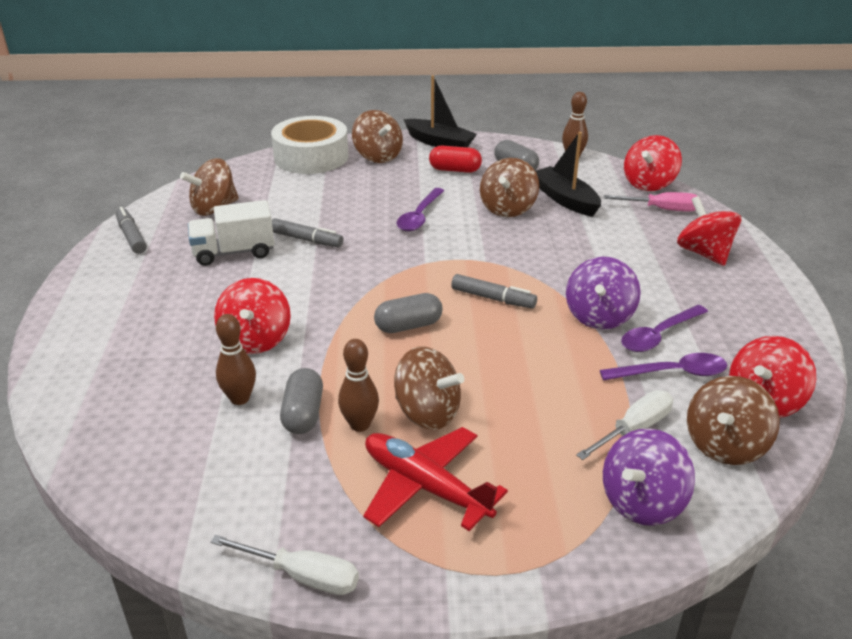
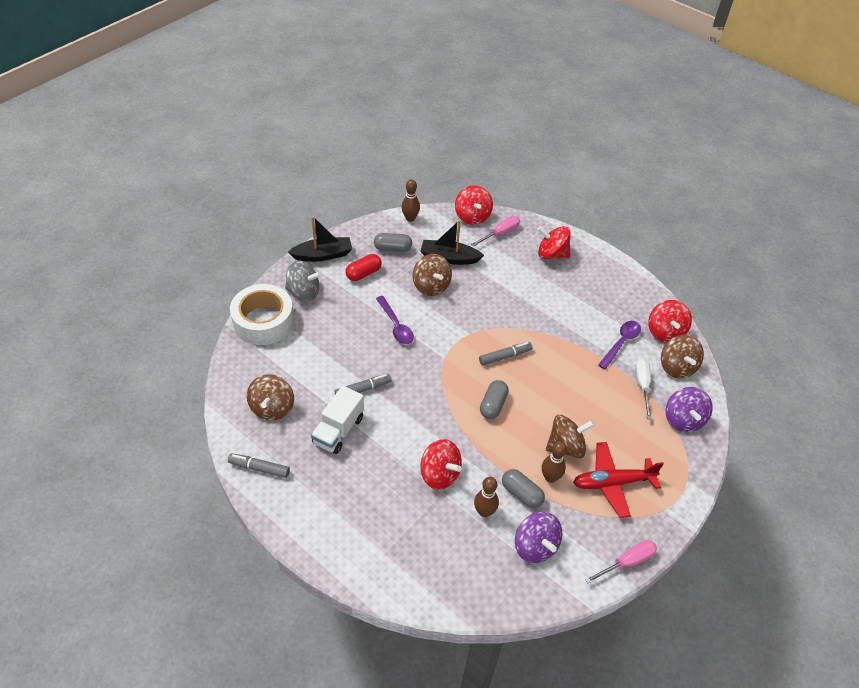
camera: 50 degrees left, 15 degrees up
(302, 576) = (627, 562): white screwdriver -> pink screwdriver
(377, 156) = (303, 292): brown spinning top -> grey spinning top
(599, 316) = (559, 331): purple spinning top -> purple spinning top (535, 546)
(658, 336) = (593, 325): purple spoon -> none

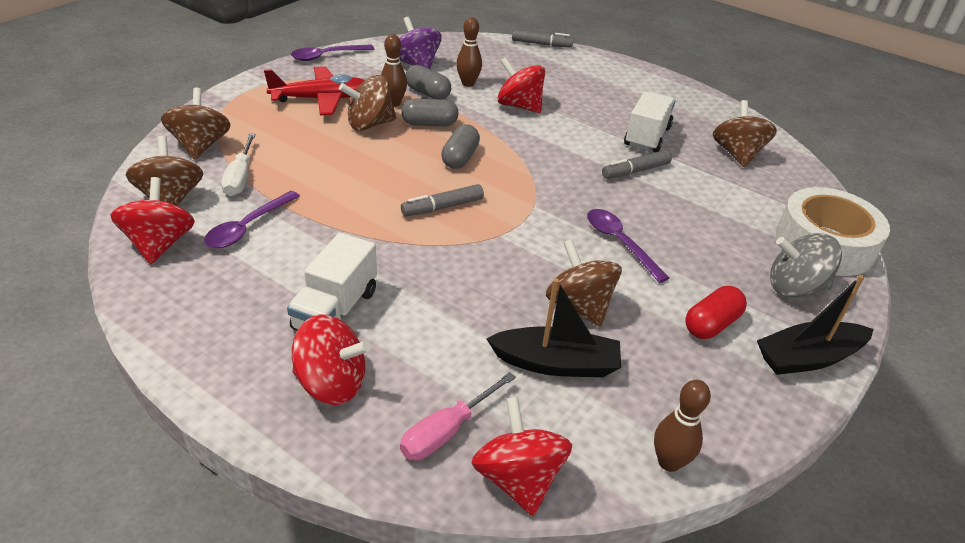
camera: 175 degrees right, 10 degrees down
(259, 468) = (715, 111): grey marker -> grey marker (541, 44)
(393, 248) = (678, 379): grey capsule -> grey capsule (429, 124)
(557, 288) = (336, 310): none -> white truck
(627, 562) = (326, 56): pink screwdriver -> purple spoon
(683, 419) = (201, 146): purple spinning top -> brown spinning top

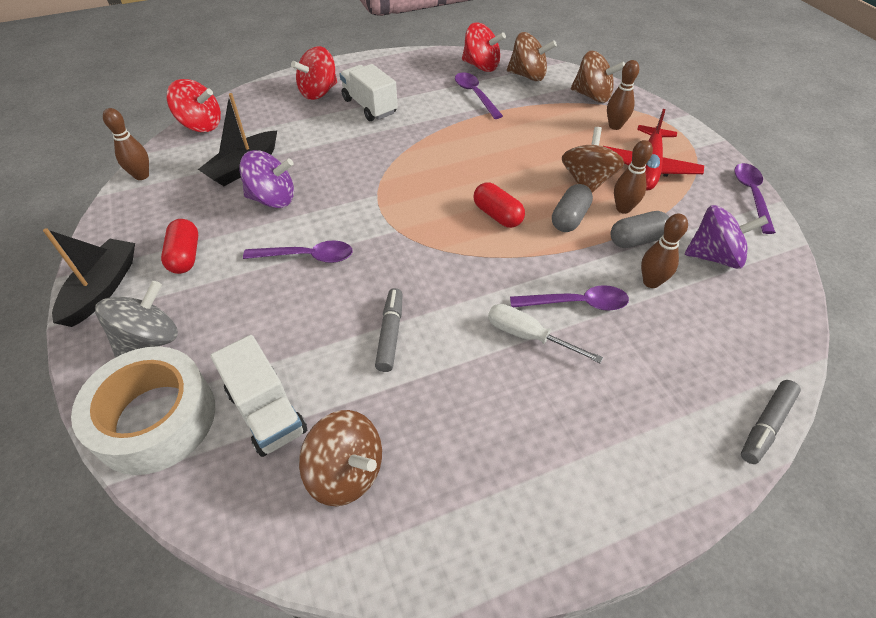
camera: 125 degrees right, 10 degrees up
(240, 177) = (537, 103): white screwdriver -> white screwdriver (528, 336)
(259, 124) = (615, 126): none -> brown bowling pin
(442, 207) = (433, 179): grey marker -> none
(446, 431) = (251, 115): pink screwdriver -> none
(460, 158) = (497, 215): grey capsule -> red capsule
(519, 106) = (577, 303): red spinning top -> purple spoon
(579, 306) = (272, 199): brown spinning top -> purple spinning top
(647, 137) = (445, 392): white truck -> white truck (267, 411)

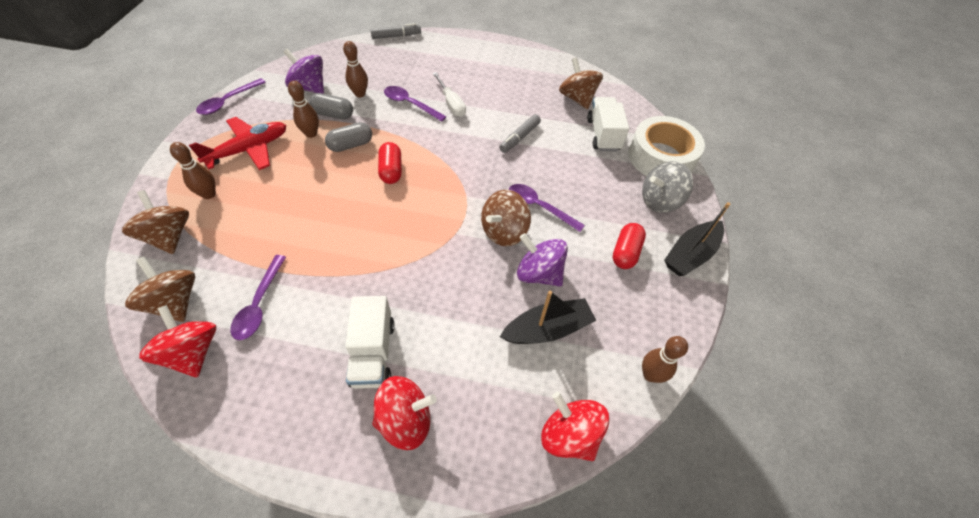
camera: 150 degrees left, 5 degrees up
(587, 181) = (303, 162): brown spinning top -> brown spinning top (504, 231)

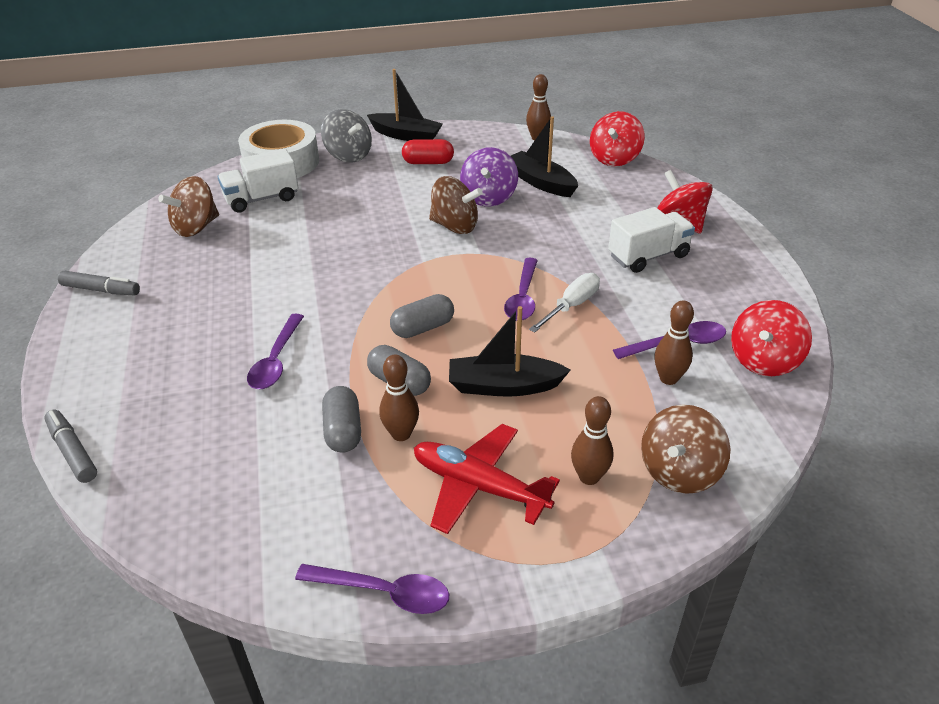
camera: 110 degrees left, 15 degrees down
(175, 302) = (739, 407): brown spinning top -> none
(307, 188) = (504, 386): none -> black boat
(309, 87) = (287, 495): purple spinning top -> none
(360, 94) = (276, 424): brown bowling pin -> brown bowling pin (668, 378)
(391, 170) = (423, 328): red capsule -> grey capsule
(451, 103) = (256, 322): white screwdriver -> white screwdriver (571, 306)
(519, 138) = (299, 251): grey marker -> grey marker (101, 290)
(539, 207) = (405, 214): purple spoon -> purple spoon (523, 298)

